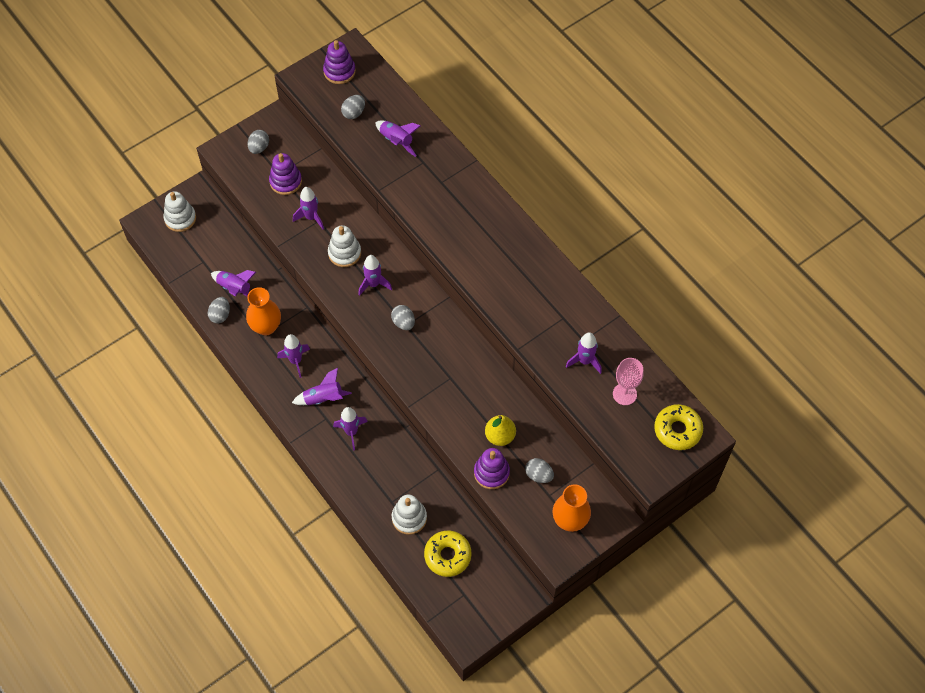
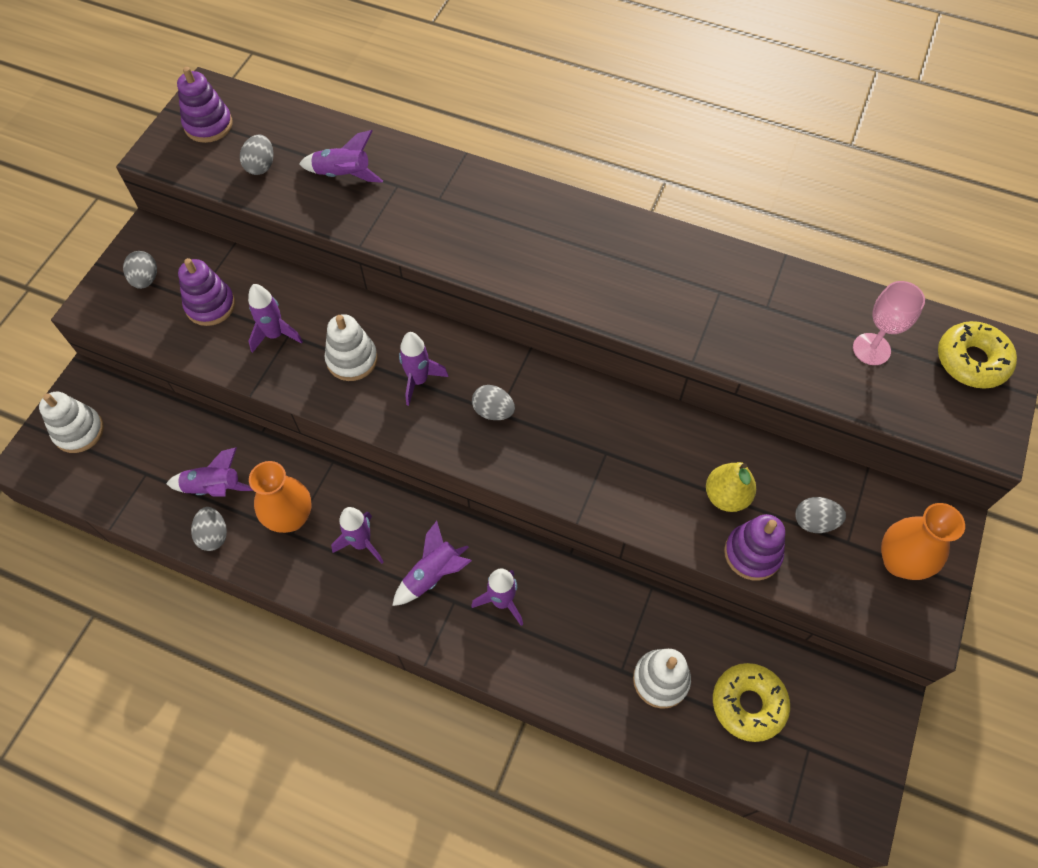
camera: 30 degrees left, 0 degrees up
(585, 361) = (789, 333): purple rocket -> none

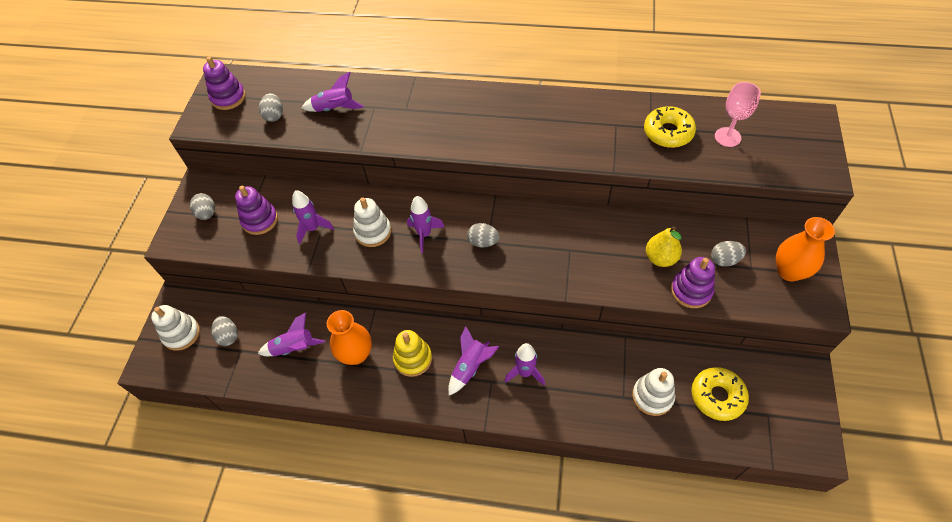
camera: 10 degrees left, 5 degrees down
(213, 535) = (303, 380): grey egg -> grey egg (228, 336)
(361, 543) = (413, 359): purple rocket -> yellow stacking toy
(971, 361) = (794, 129): yellow donut -> yellow donut (668, 132)

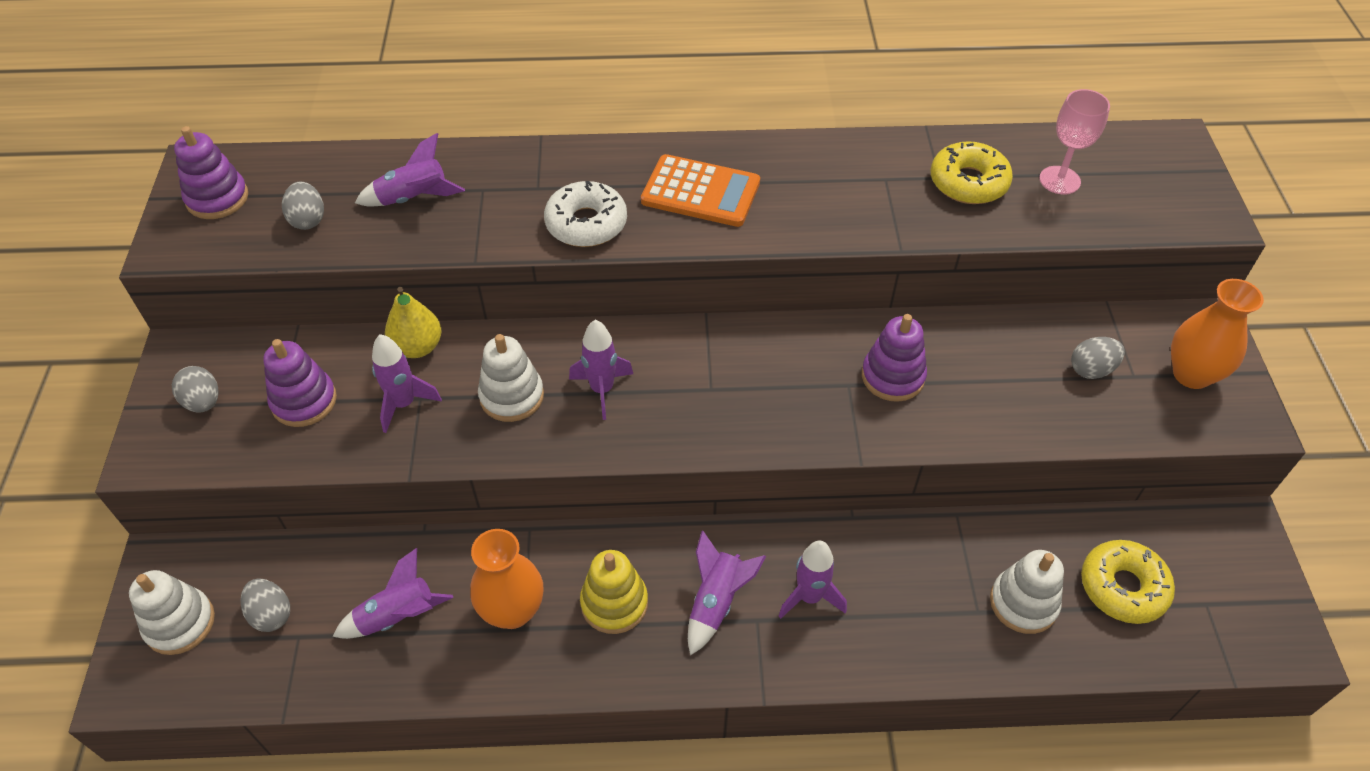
camera: 15 degrees left, 5 degrees down
(429, 134) = (586, 224): none -> white donut
(483, 242) = (704, 389): grey egg -> none
(500, 122) = (700, 192): none -> orange calculator
(660, 258) = (993, 379): yellow pear -> yellow pear (417, 347)
(691, 291) = (1053, 423): purple stacking toy -> purple stacking toy (892, 376)

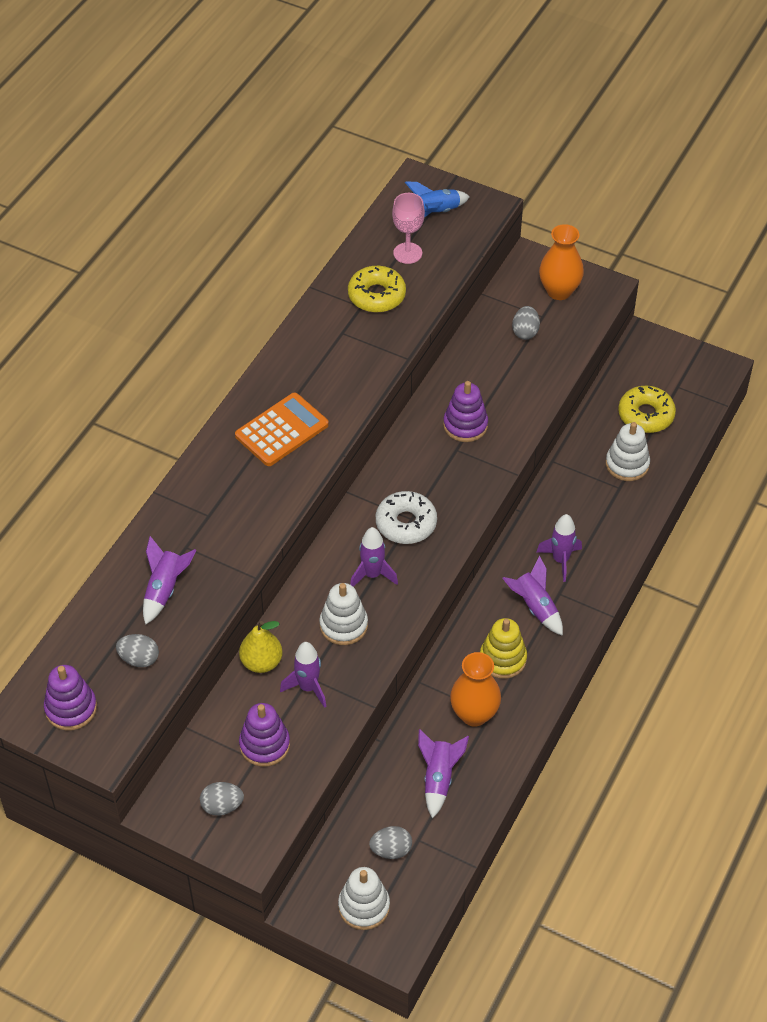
camera: 60 degrees left, 0 degrees up
(586, 224) = (265, 503): white donut -> white donut (406, 523)
(1147, 177) = (436, 213): none -> blue rocket

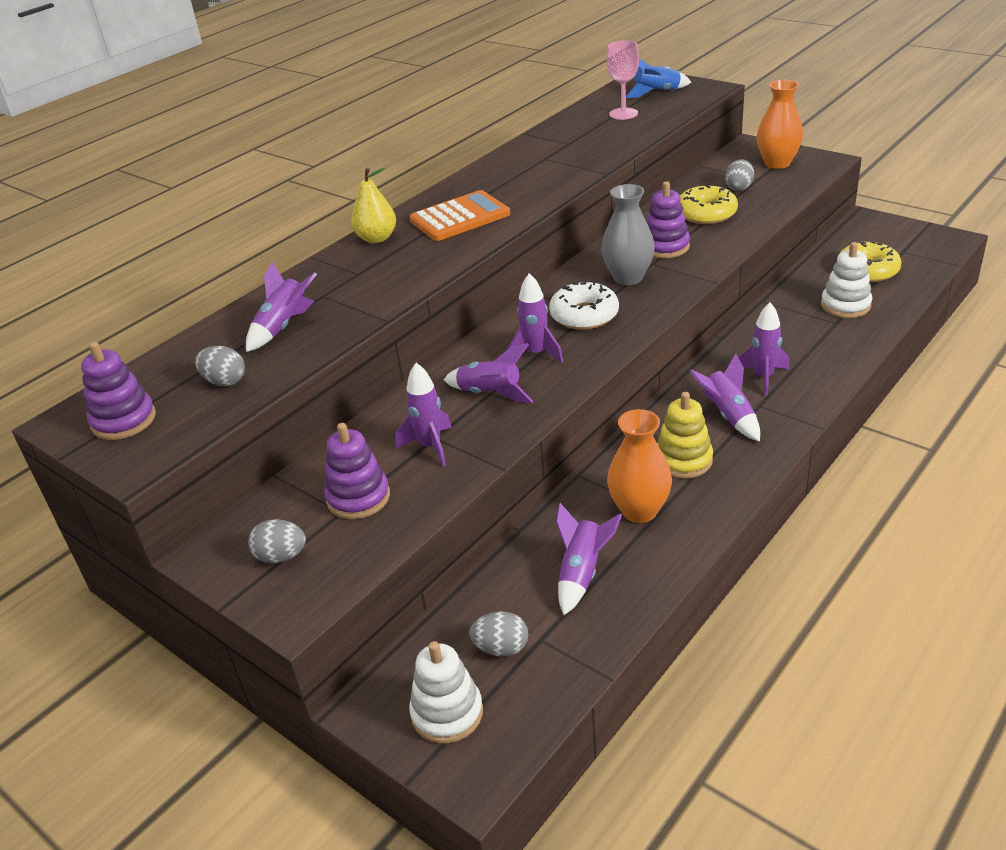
camera: 15 degrees right, 15 degrees down
(261, 662) = (384, 421): yellow pear -> yellow pear (376, 238)
(343, 625) = (490, 394): white stacking toy -> purple rocket
(376, 295) = (586, 137): yellow donut -> yellow donut (706, 214)
(437, 471) = (628, 278): none -> grey vase

